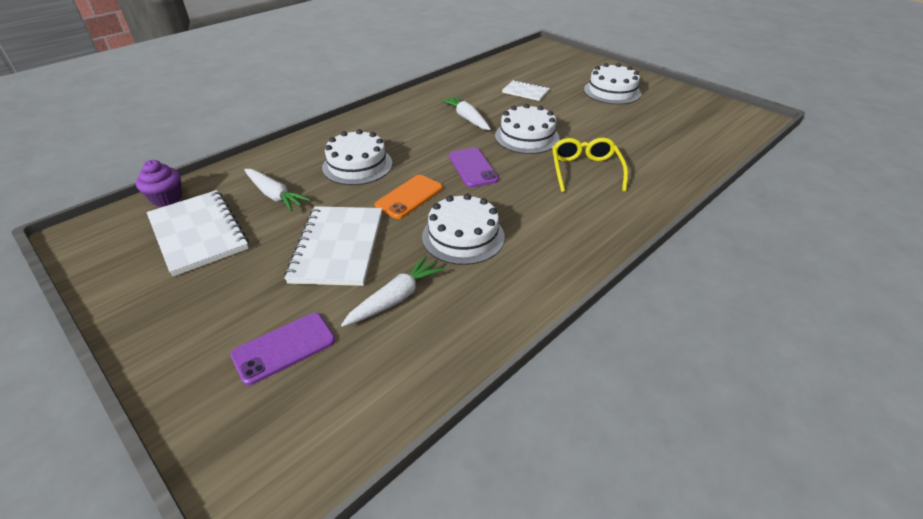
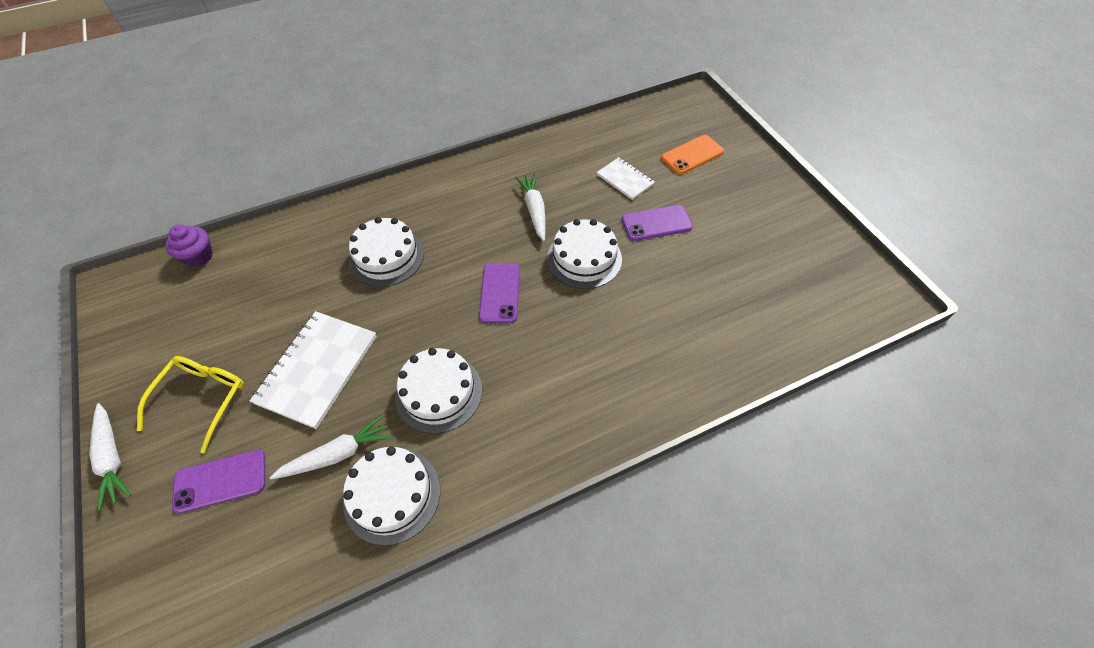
camera: 20 degrees right, 15 degrees up
(198, 233) = (207, 313): white notebook -> none
(274, 195) = (292, 279): white carrot -> white carrot (112, 458)
(409, 197) = (414, 319): orange phone -> orange phone (692, 155)
(567, 110) = (656, 223): none -> purple phone
(585, 171) = (619, 332): yellow glasses -> yellow glasses (202, 399)
(612, 91) = (730, 203): white cake -> white cake (392, 495)

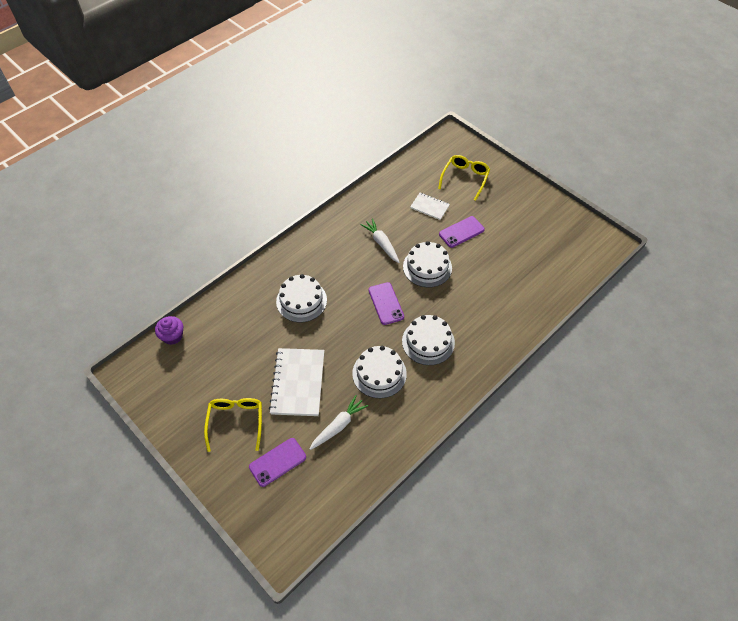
camera: 20 degrees left, 0 degrees up
(112, 458) = (202, 471): white carrot -> none
(392, 495) = (382, 436): white cake -> white cake (428, 342)
(692, 155) = (465, 179): orange phone -> yellow glasses

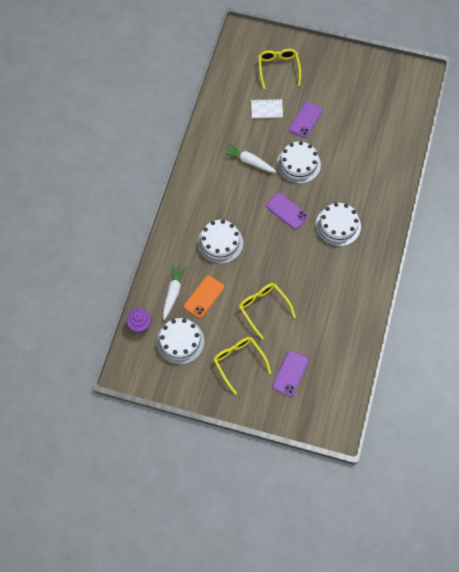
camera: 30 degrees left, 10 degrees up
(250, 341) = (204, 296): none -> orange phone
(298, 383) = (263, 308): white notebook -> yellow glasses
(338, 426) = (315, 324): white carrot -> white carrot (173, 293)
(379, 373) = (318, 269): white cake -> white cake (180, 341)

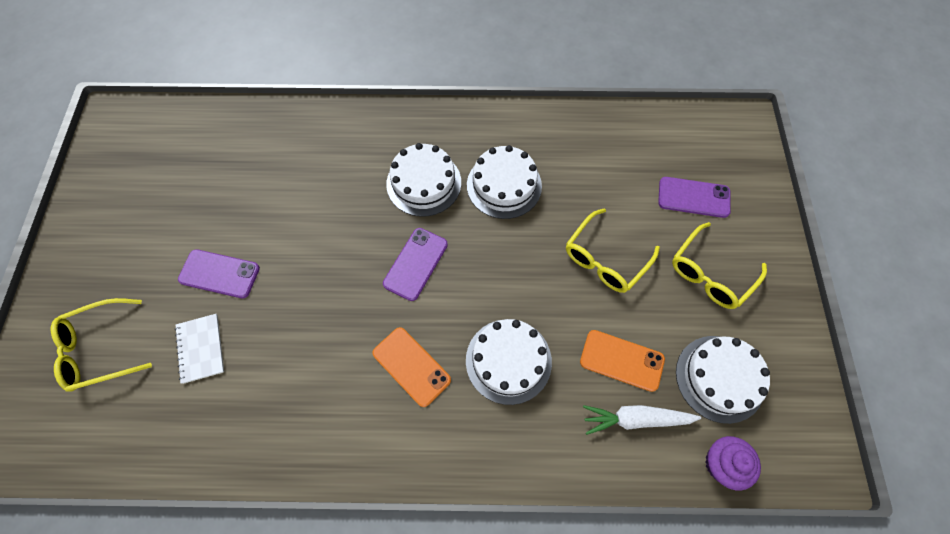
camera: 105 degrees left, 0 degrees up
(230, 198) = (411, 366): none -> orange phone
(250, 161) = (325, 351): white carrot -> none
(298, 164) = (317, 265): white cake -> white cake (504, 185)

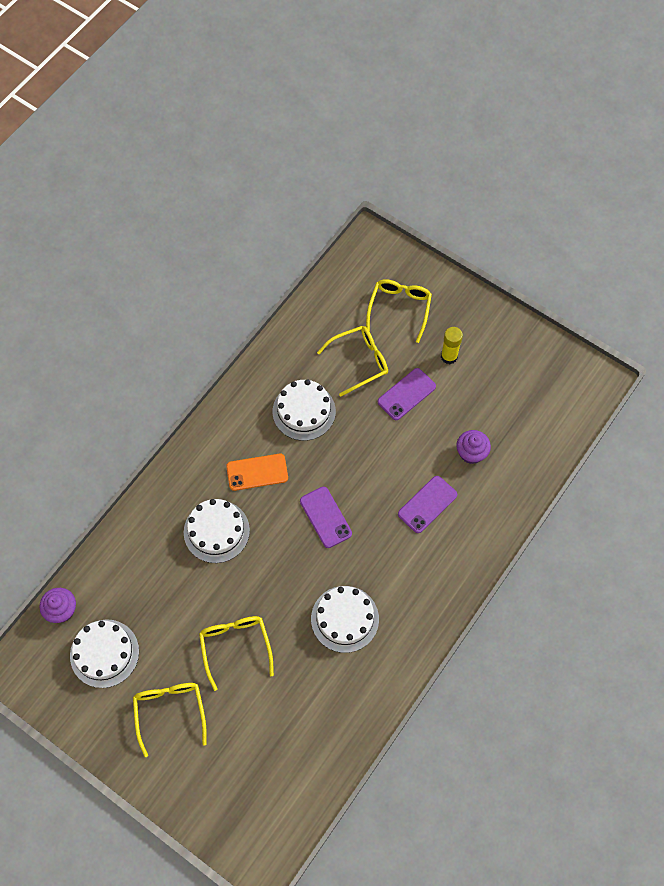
camera: 125 degrees right, 0 degrees up
(146, 260) = (449, 356): none -> yellow glue stick
(201, 348) = (359, 361): white notebook -> yellow glasses
(258, 178) = (471, 453): none -> purple cupcake
(424, 183) = (387, 563): white cake -> white cake (304, 411)
(621, 360) = (163, 601): orange phone -> none
(636, 419) = (124, 581): white carrot -> none
(693, 197) = (232, 754): purple phone -> purple phone (427, 504)

